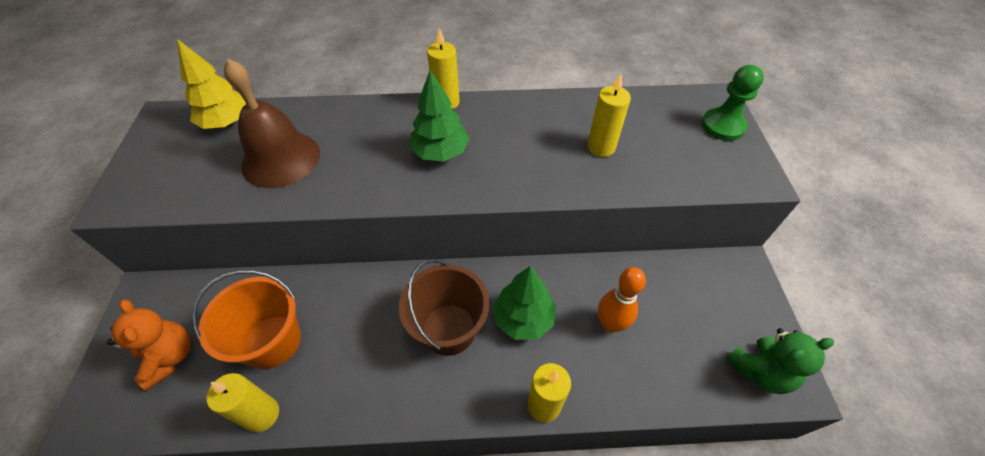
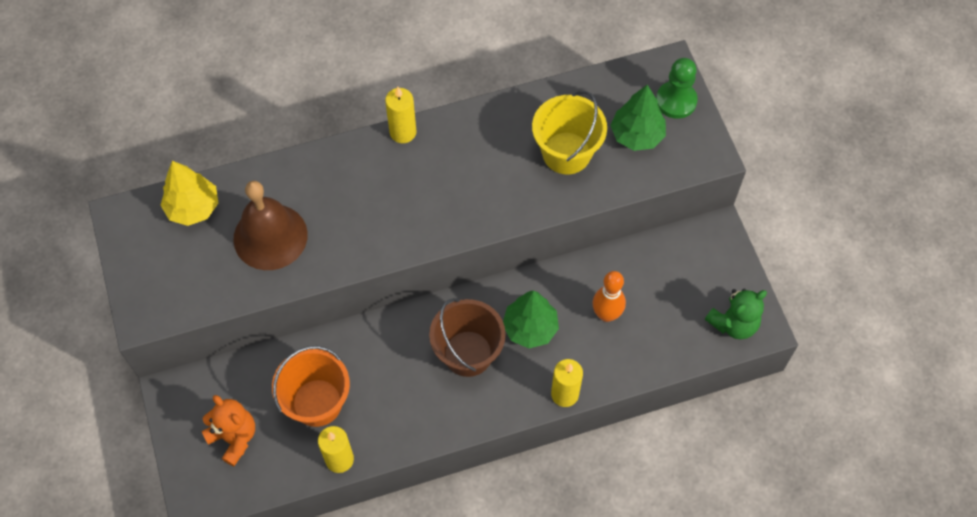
camera: 15 degrees left, 10 degrees up
(440, 152) = (418, 194): green tree -> green tree (637, 135)
(601, 147) = (566, 153): yellow candle -> yellow bucket

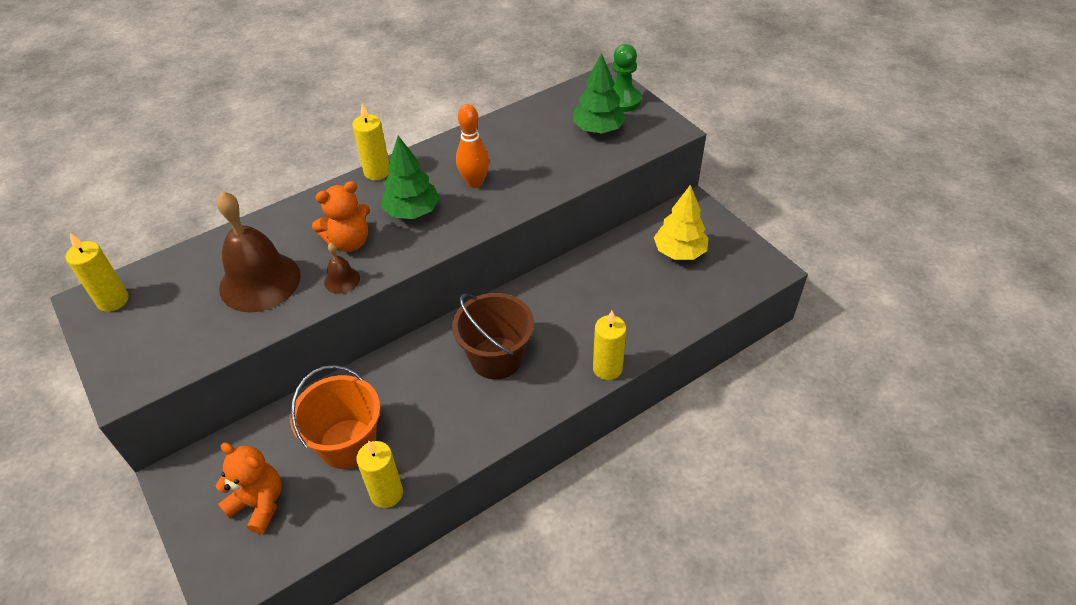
camera: 15 degrees left, 15 degrees down
(141, 222) = (113, 300): none -> yellow candle
(193, 208) = (170, 276): yellow tree -> yellow tree (679, 252)
(342, 255) = (342, 280): none -> brown bell
(358, 213) = (349, 242): none -> orange teddy bear
(530, 328) = (551, 321): green tree -> green tree (412, 212)
(566, 153) = (539, 154): yellow bucket -> none
(606, 314) = (620, 292): orange bowling pin -> orange bowling pin (475, 182)
(733, 323) = (741, 271): green teddy bear -> none

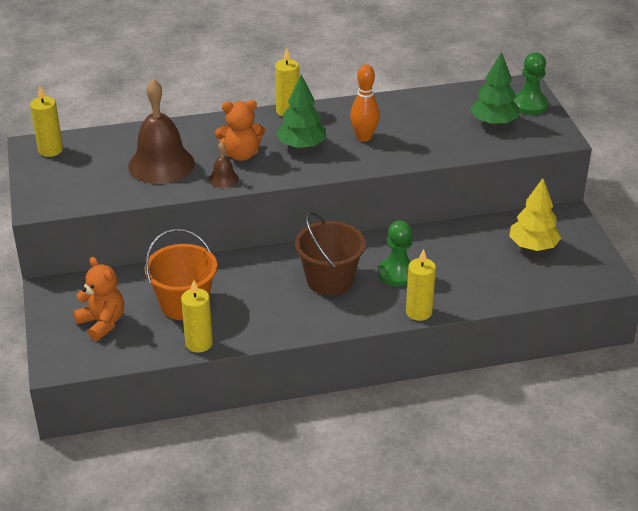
camera: 20 degrees right, 10 degrees down
(563, 326) = (397, 273): none -> green pawn

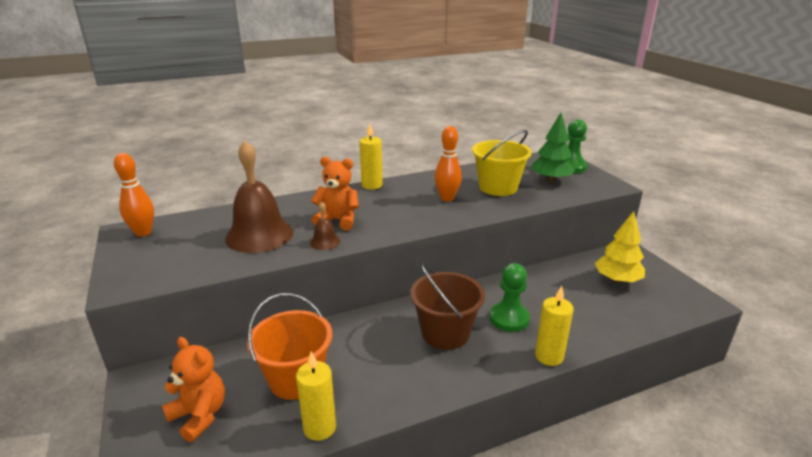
camera: 10 degrees left, 10 degrees down
(50, 150) = (143, 233): yellow candle -> orange bowling pin
(241, 155) = (338, 220): orange teddy bear -> orange teddy bear turned 150 degrees counterclockwise
(301, 146) = (393, 209): green tree -> none
(427, 127) = (498, 187): none -> yellow bucket

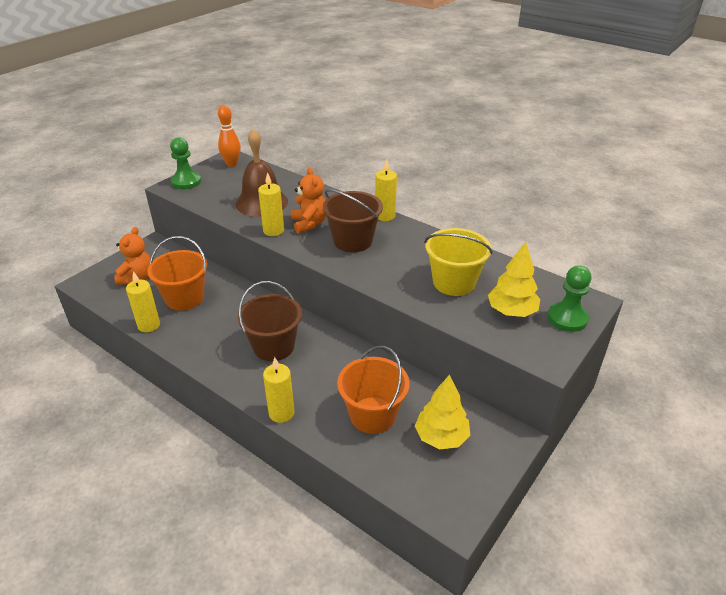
camera: 60 degrees right, 10 degrees up
(325, 242) = (273, 230): brown bell -> yellow candle
(394, 208) = (353, 241): none -> brown bucket
(447, 198) = (399, 261): orange bowling pin -> none
(509, 318) = (317, 376): green pawn -> green pawn (186, 182)
(550, 180) = (511, 311): green tree -> yellow tree
(577, 304) = (372, 415): none -> orange bucket

